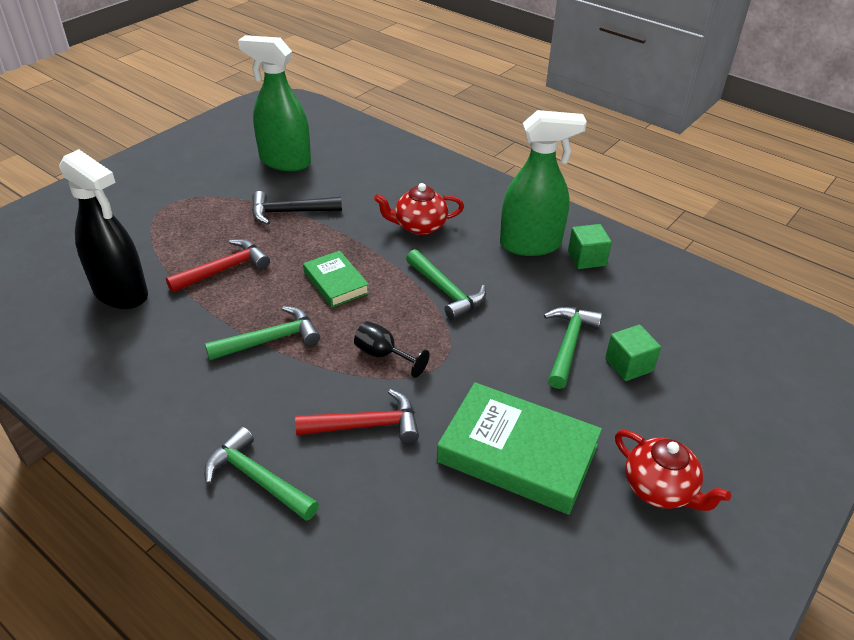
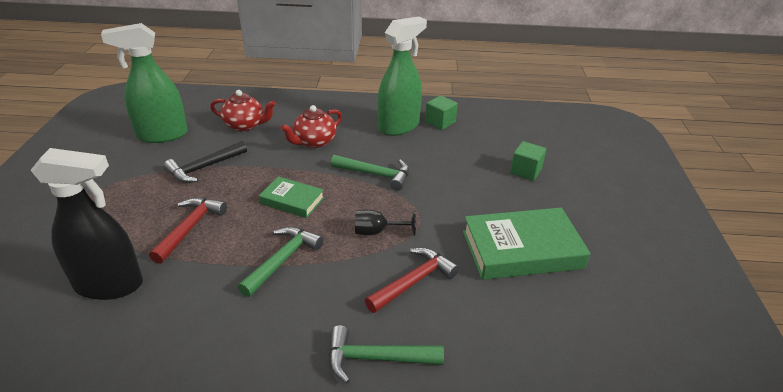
camera: 35 degrees left, 5 degrees down
(568, 345) = (482, 174): green hammer -> none
(660, 489) = (612, 229): red teapot -> red teapot (245, 125)

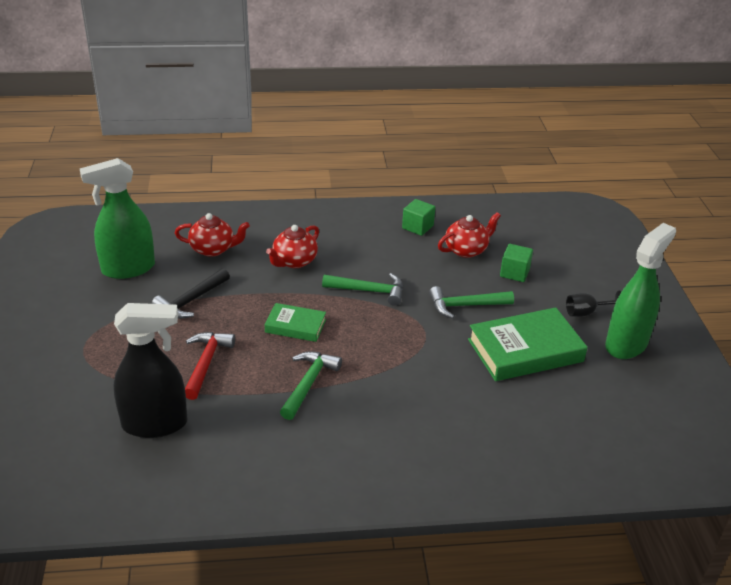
camera: 10 degrees left, 0 degrees up
(376, 358) = (421, 456): green hammer -> green hammer (465, 306)
(377, 232) = (388, 348): black goblet -> black goblet (586, 313)
(399, 126) = (376, 236): green spray bottle -> green spray bottle (626, 344)
(413, 281) = (435, 390): red hammer -> none
(482, 146) = (466, 250): none -> red teapot

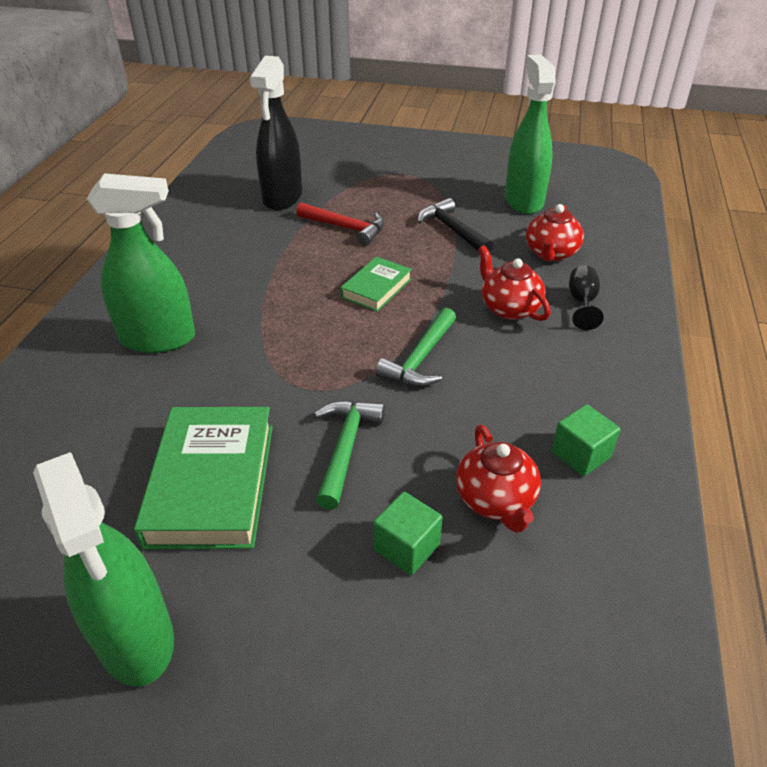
camera: 110 degrees right, 5 degrees up
(308, 384) = (276, 281): green hammer -> none
(416, 427) = (158, 339): none -> green spray bottle
(586, 313) = (248, 614): black goblet -> black goblet (582, 303)

